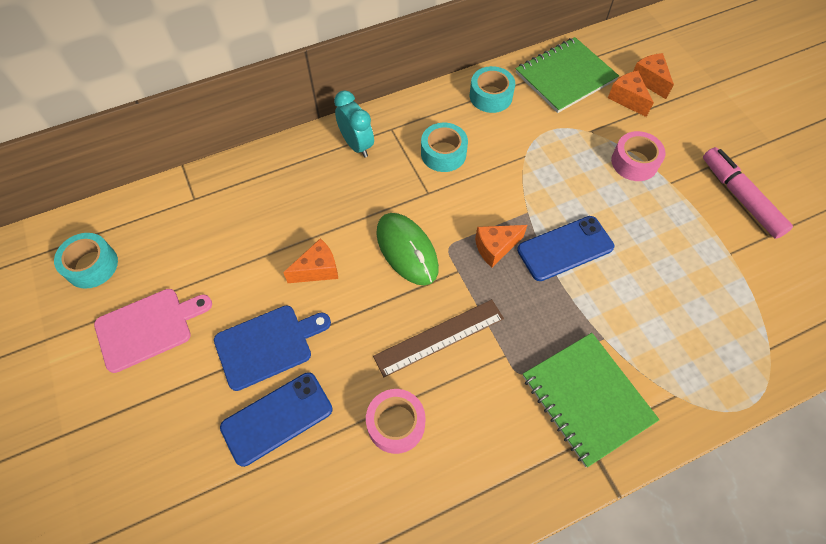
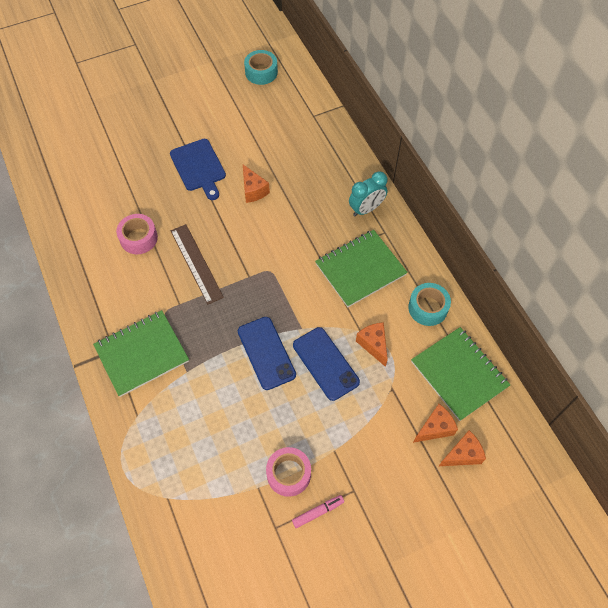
camera: 90 degrees right, 0 degrees up
(148, 327) = (216, 106): pink cutting board -> none
(277, 418) = (150, 176): blue phone -> blue phone (325, 363)
(407, 250) = (268, 244): green mouse -> none
(443, 153) = (360, 269): turquoise tape -> green notebook
(495, 248) = (268, 302): orange cheese -> orange cheese (373, 345)
(634, 162) = (356, 422): pink tape -> pink tape (288, 474)
(740, 197) = (317, 512): pink marker -> pink marker, size x0.53

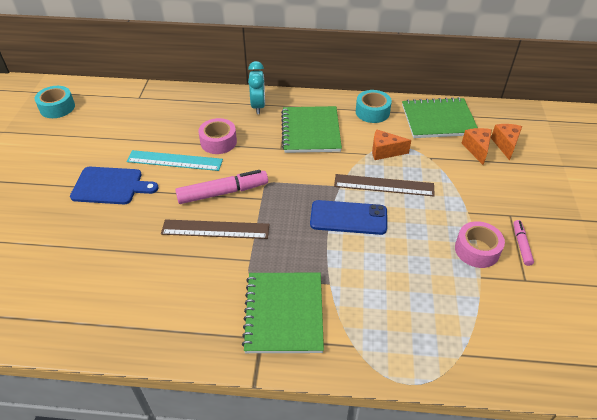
camera: 60 degrees left, 15 degrees down
(138, 238) = (145, 263): pink tape -> pink tape (218, 142)
(238, 245) = (222, 192): none -> pink marker
(253, 190) = (174, 160): orange cheese -> turquoise ruler
(325, 363) = (384, 185): blue phone -> brown ruler

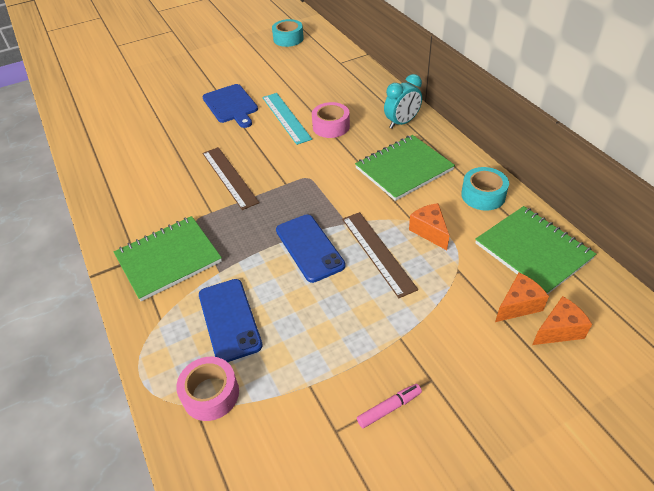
camera: 60 degrees right, 0 degrees up
(222, 192) = (273, 159): pink marker -> none
(388, 298) = (229, 320): none -> blue phone
(477, 250) = (347, 367): pink tape -> pink tape (210, 394)

